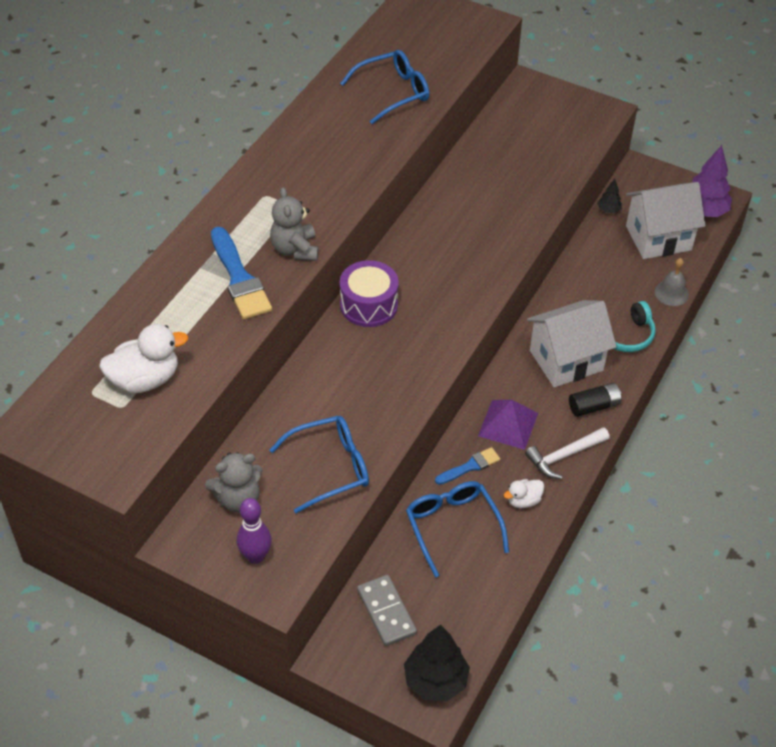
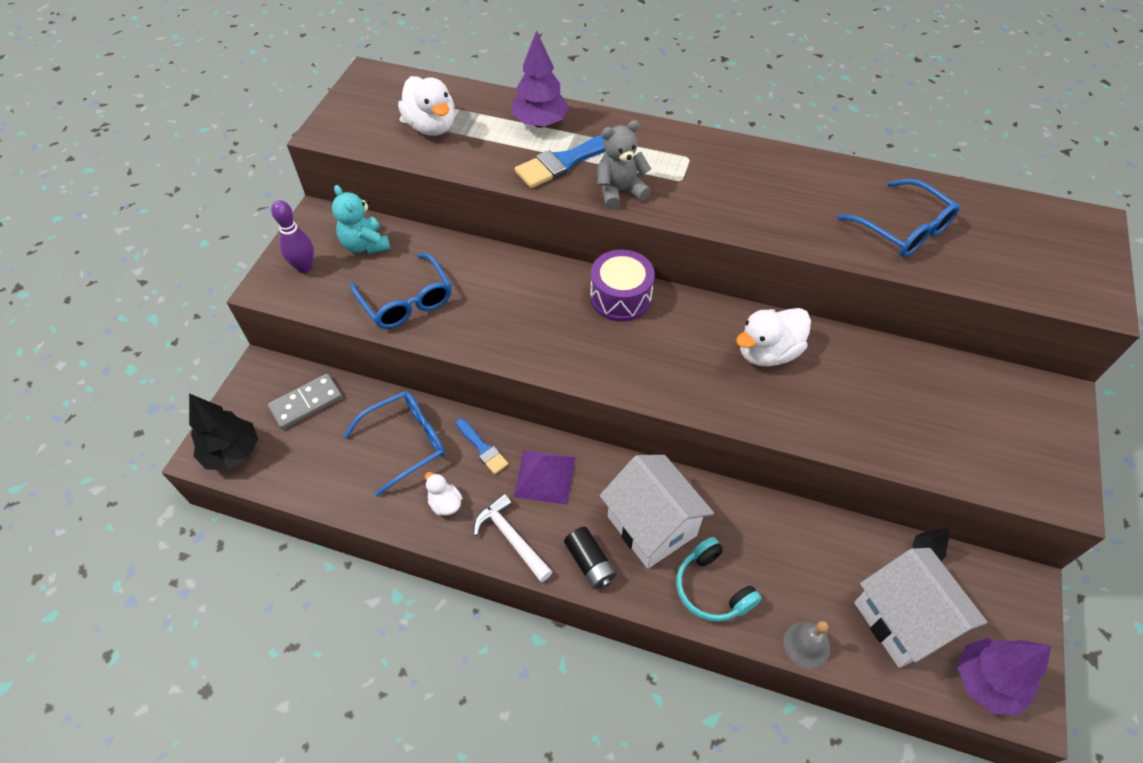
camera: 80 degrees right, 5 degrees up
(174, 291) = (540, 123): none -> purple tree
(238, 499) = (365, 245): grey teddy bear -> turquoise teddy bear
(453, 224) = (767, 352): none -> white duck

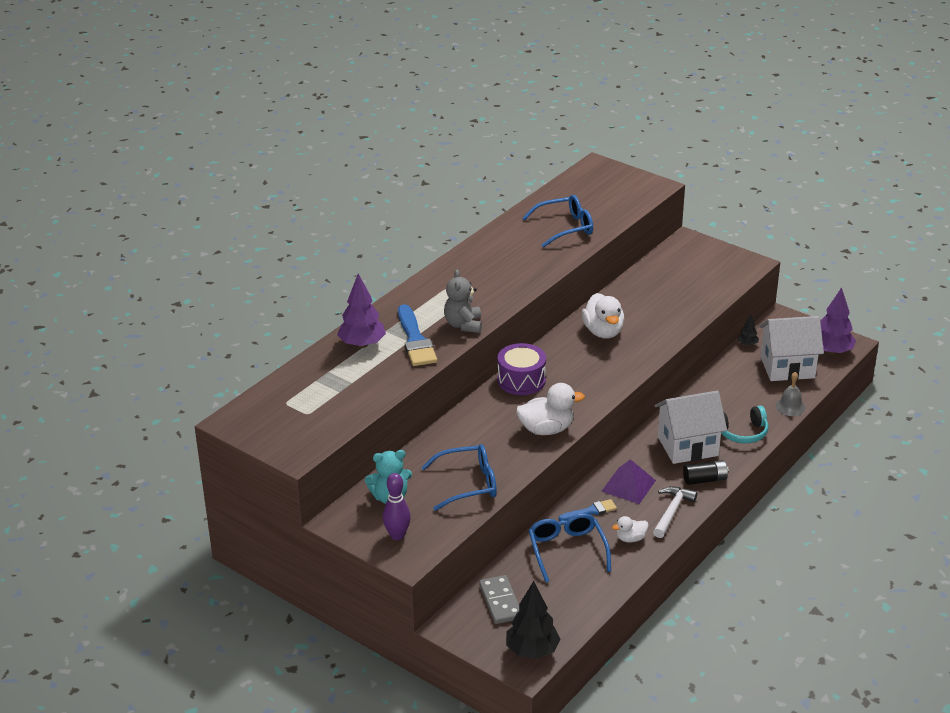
camera: 70 degrees left, 20 degrees down
(431, 126) = (329, 398): white duck -> white duck (546, 429)
(511, 538) = (672, 511): white hammer -> white hammer turned 135 degrees clockwise

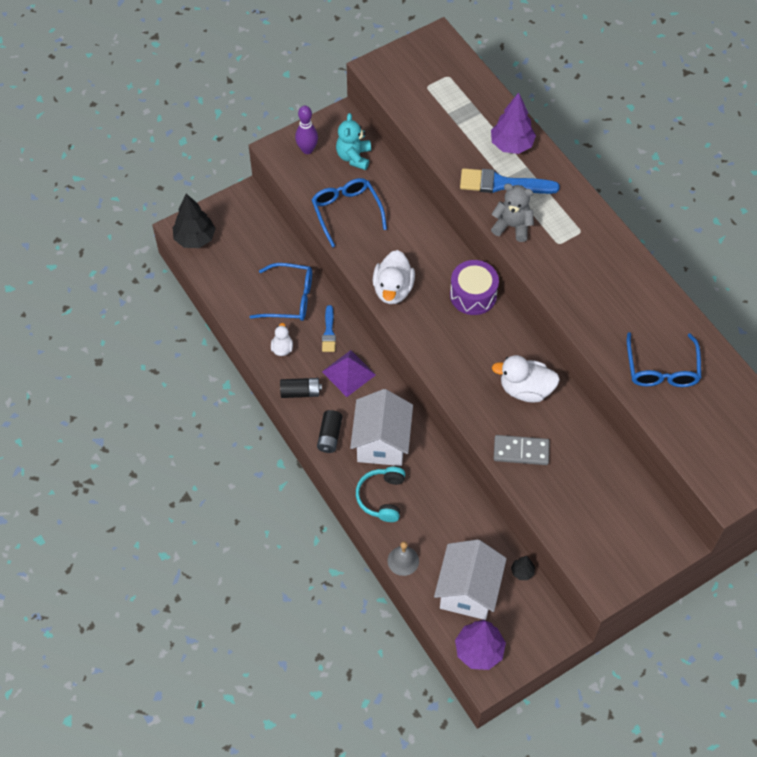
camera: 110 degrees right, 25 degrees up
(468, 484) = (346, 212): blue glasses -> blue glasses turned 150 degrees clockwise
(500, 602) = (255, 236): grey domino -> grey domino (521, 451)
(672, 511) = (300, 392): white hammer -> black battery

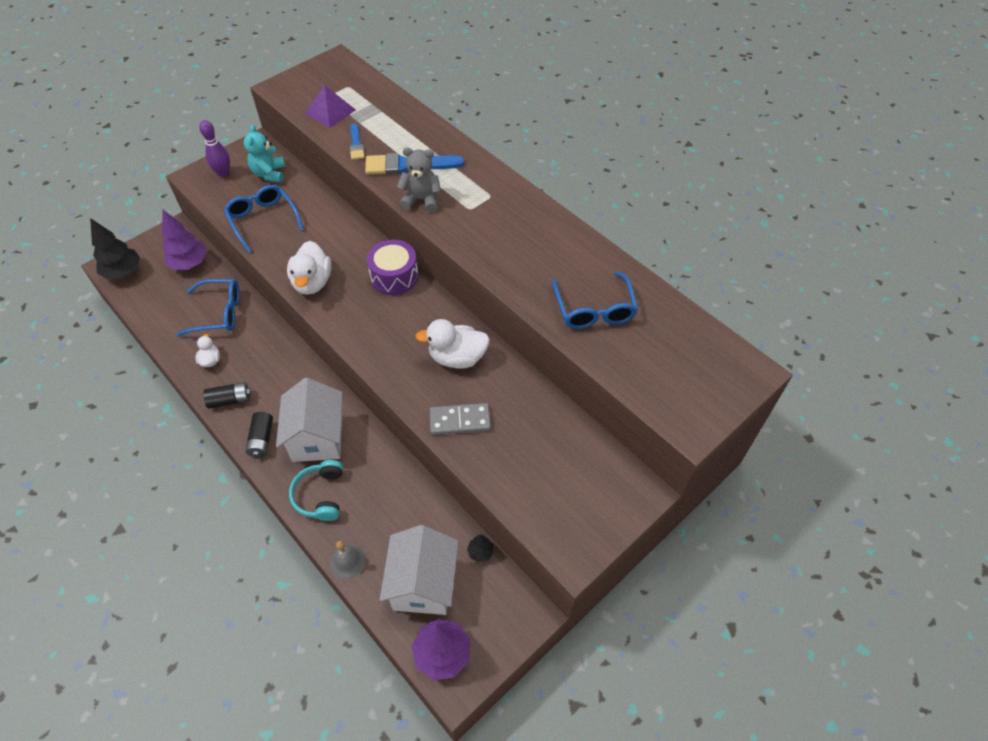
camera: 10 degrees left, 5 degrees down
(329, 332) = (258, 338): blue brush -> blue brush (356, 144)
(348, 373) = (280, 374): purple pyramid -> purple pyramid (330, 111)
(511, 145) = (413, 133): purple tree -> purple tree (189, 263)

